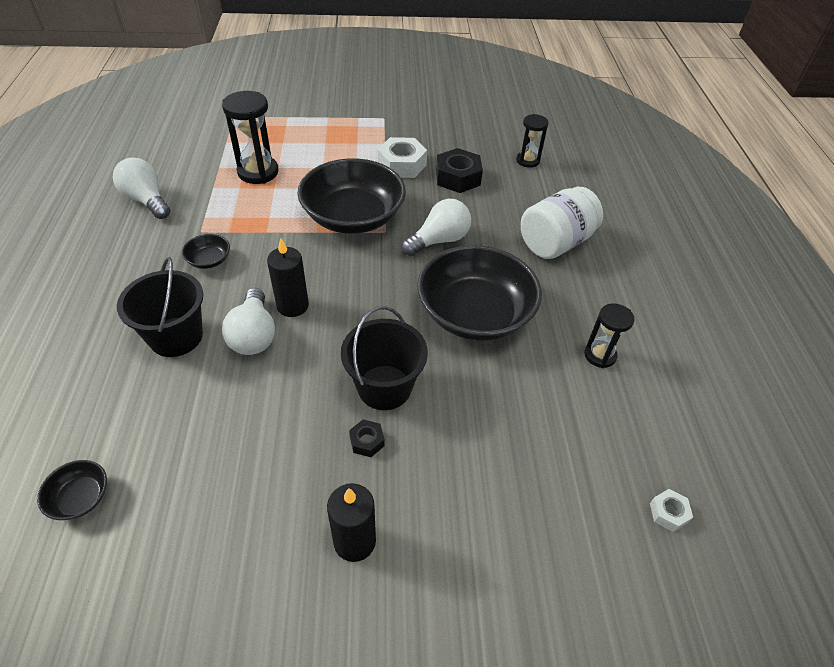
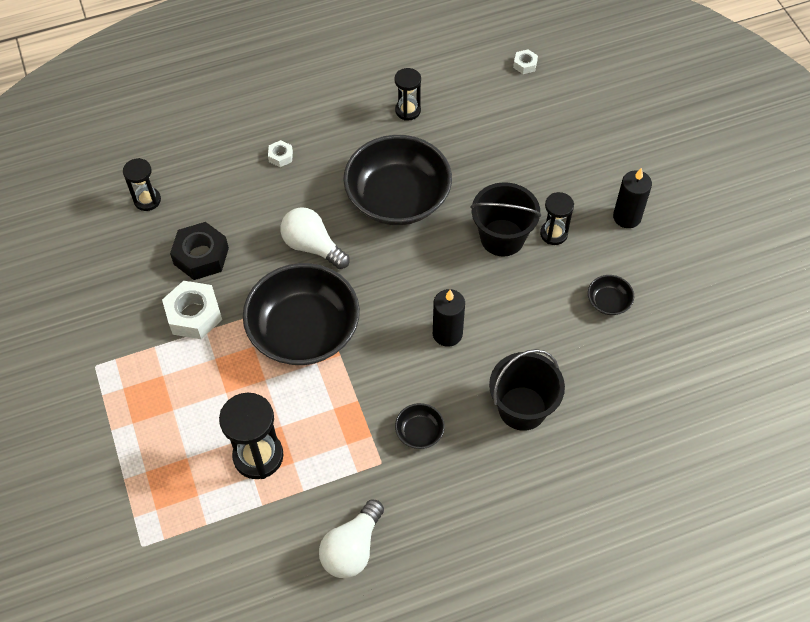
camera: 105 degrees left, 10 degrees up
(80, 497) = (684, 390): black bowl -> black bowl (608, 302)
(254, 335) = (493, 349): white light bulb -> none
(367, 441) = (553, 234): black nut -> black hourglass
(555, 243) = (280, 156): white jar -> white nut

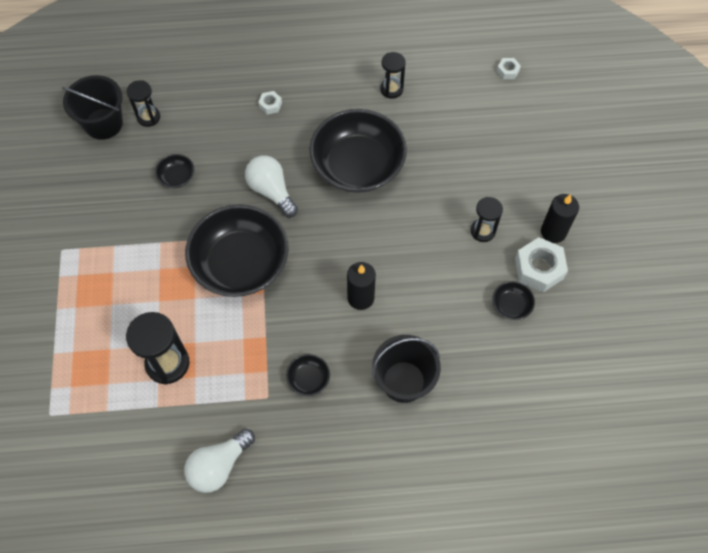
camera: 15 degrees right, 5 degrees up
(194, 315) = (154, 226): white nut -> white nut (539, 268)
(201, 256) = (177, 177): black nut -> black bowl
(502, 238) = (436, 223): black bucket -> black bucket (103, 124)

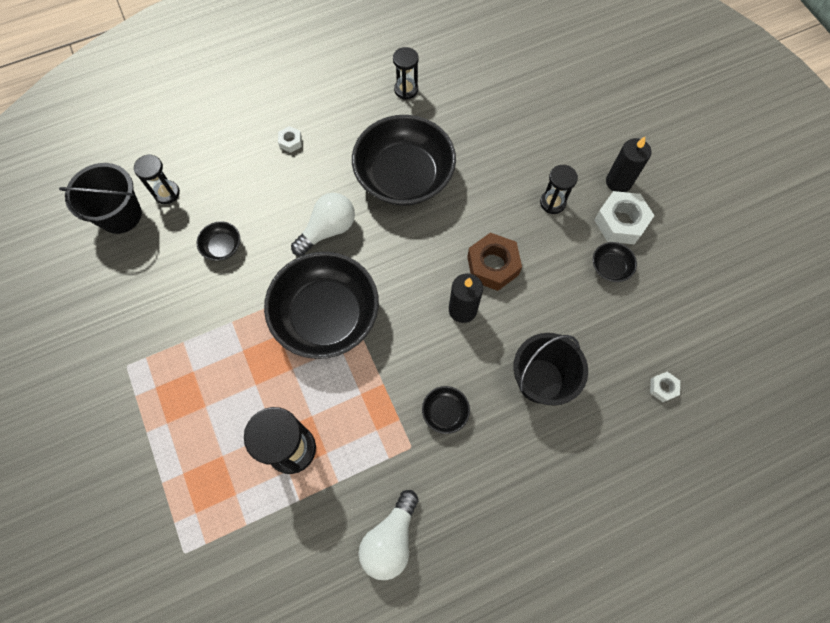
camera: 20 degrees left, 5 degrees up
(271, 191) = (328, 230): white light bulb -> white light bulb turned 105 degrees clockwise
(404, 269) = (492, 265): none -> brown nut
(507, 71) = (510, 39): white nut -> white nut (663, 388)

